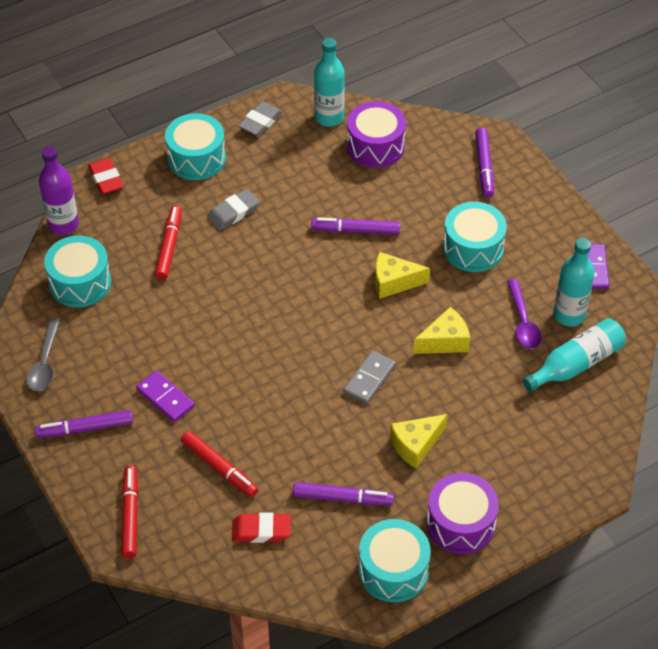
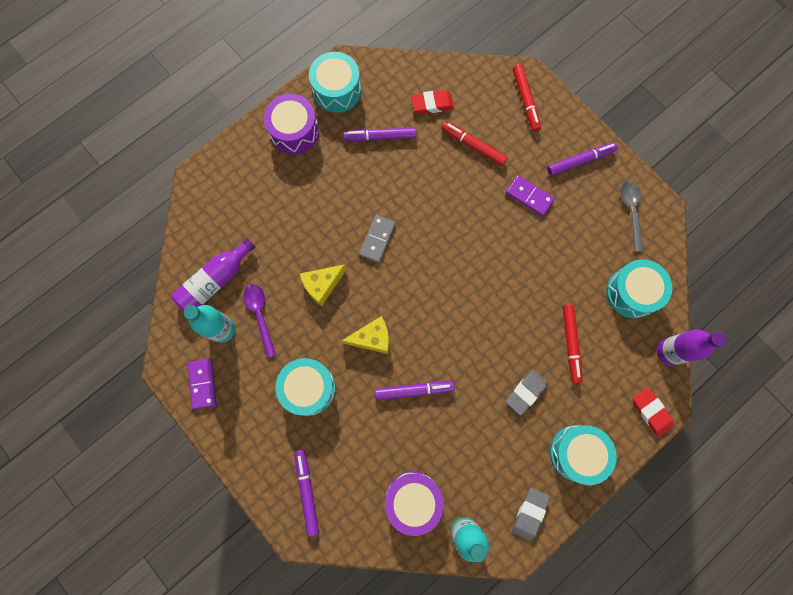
camera: 170 degrees right, 25 degrees up
(415, 445) = (333, 188): yellow cheese -> none
(576, 364) = (215, 281): turquoise bottle -> purple bottle

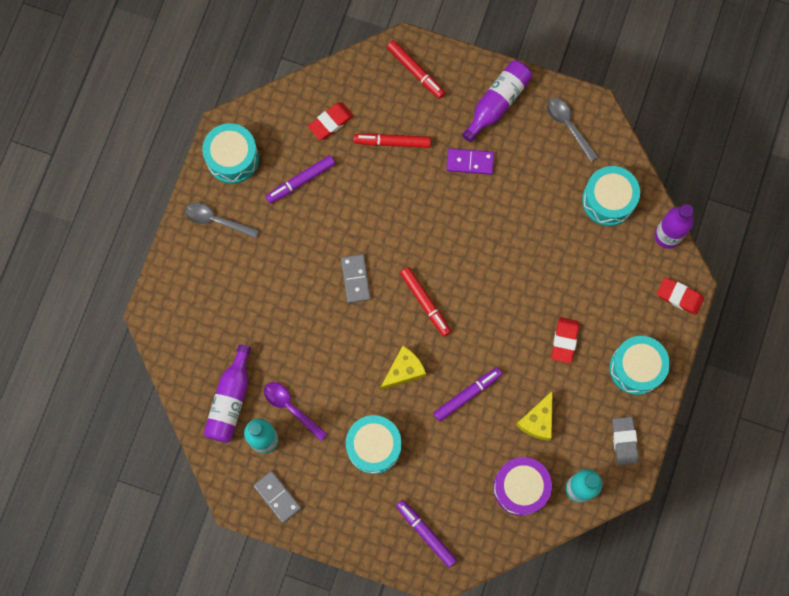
camera: 30 degrees left, 0 degrees up
(203, 384) = (277, 496): purple domino -> grey domino
(294, 131) = (216, 220): purple drum -> grey spoon
(322, 285) = (330, 349): yellow cheese -> yellow cheese (537, 421)
(526, 392) = (564, 341): grey eraser -> red eraser
(570, 344) = (580, 276): red marker -> red marker (425, 302)
(580, 161) = (497, 103): purple marker -> purple bottle

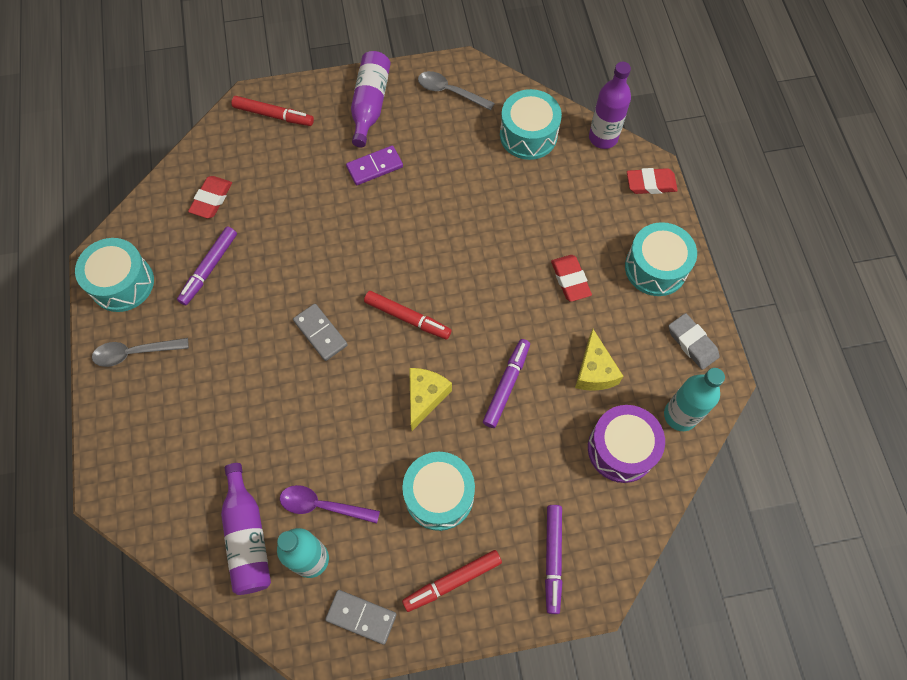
camera: 30 degrees left, 10 degrees down
(392, 142) = (286, 187): red marker -> red marker (452, 581)
(426, 533) = (553, 559): purple marker -> purple marker turned 105 degrees counterclockwise

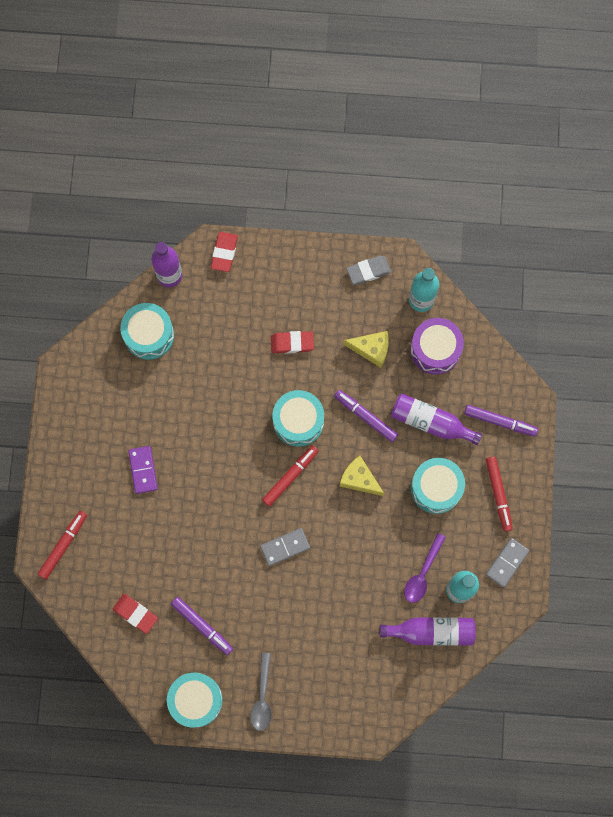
camera: 75 degrees left, 10 degrees up
(370, 104) = (77, 459): purple bottle -> purple bottle (430, 422)
(450, 92) = (84, 388): grey spoon -> none
(655, 268) = (300, 275): turquoise drum -> turquoise drum (298, 421)

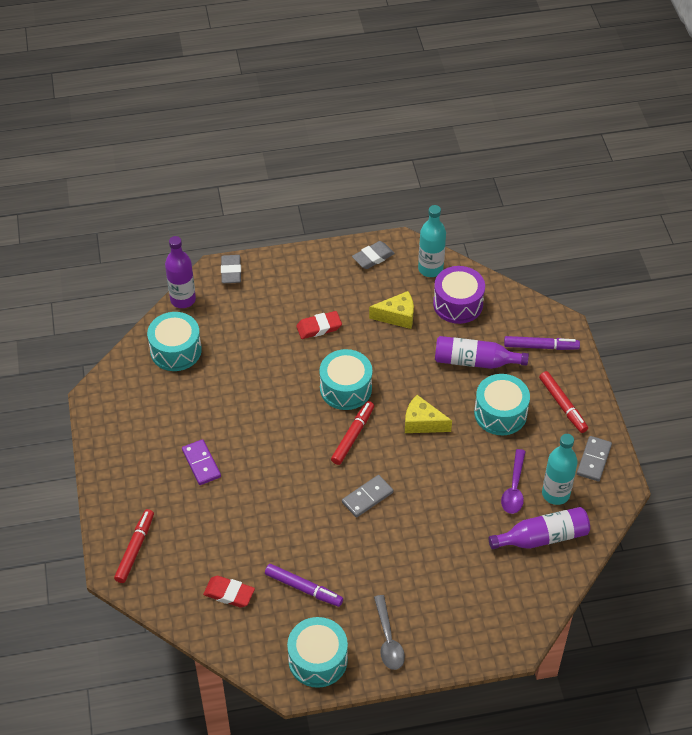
camera: 15 degrees left, 25 degrees down
(224, 253) = (231, 271): red eraser -> grey eraser
(365, 417) = (410, 370): purple marker -> none

